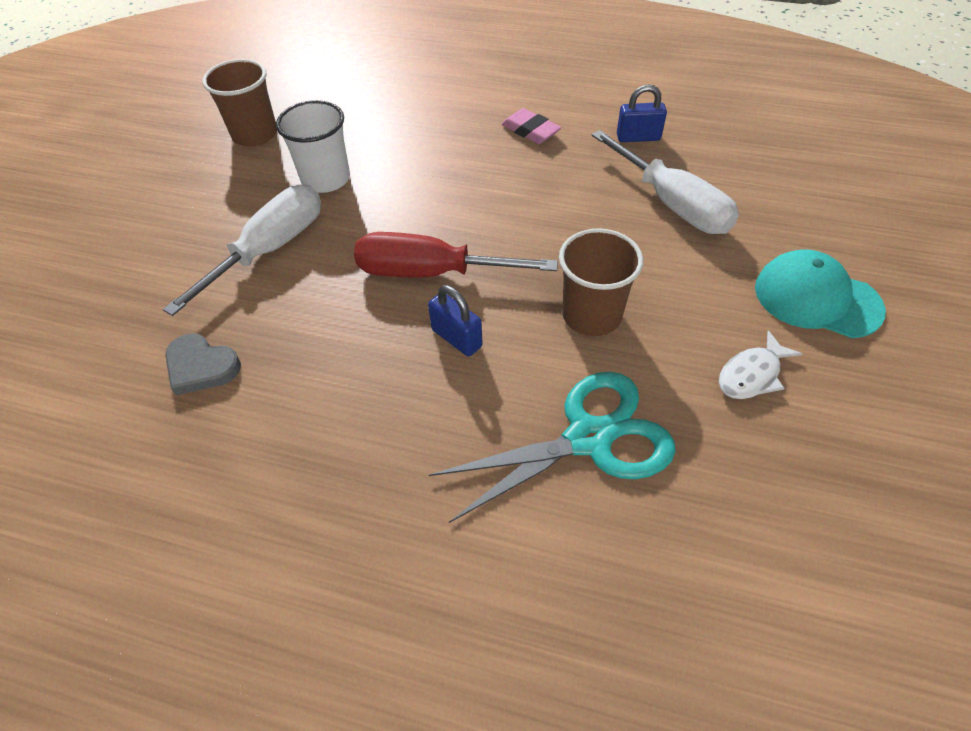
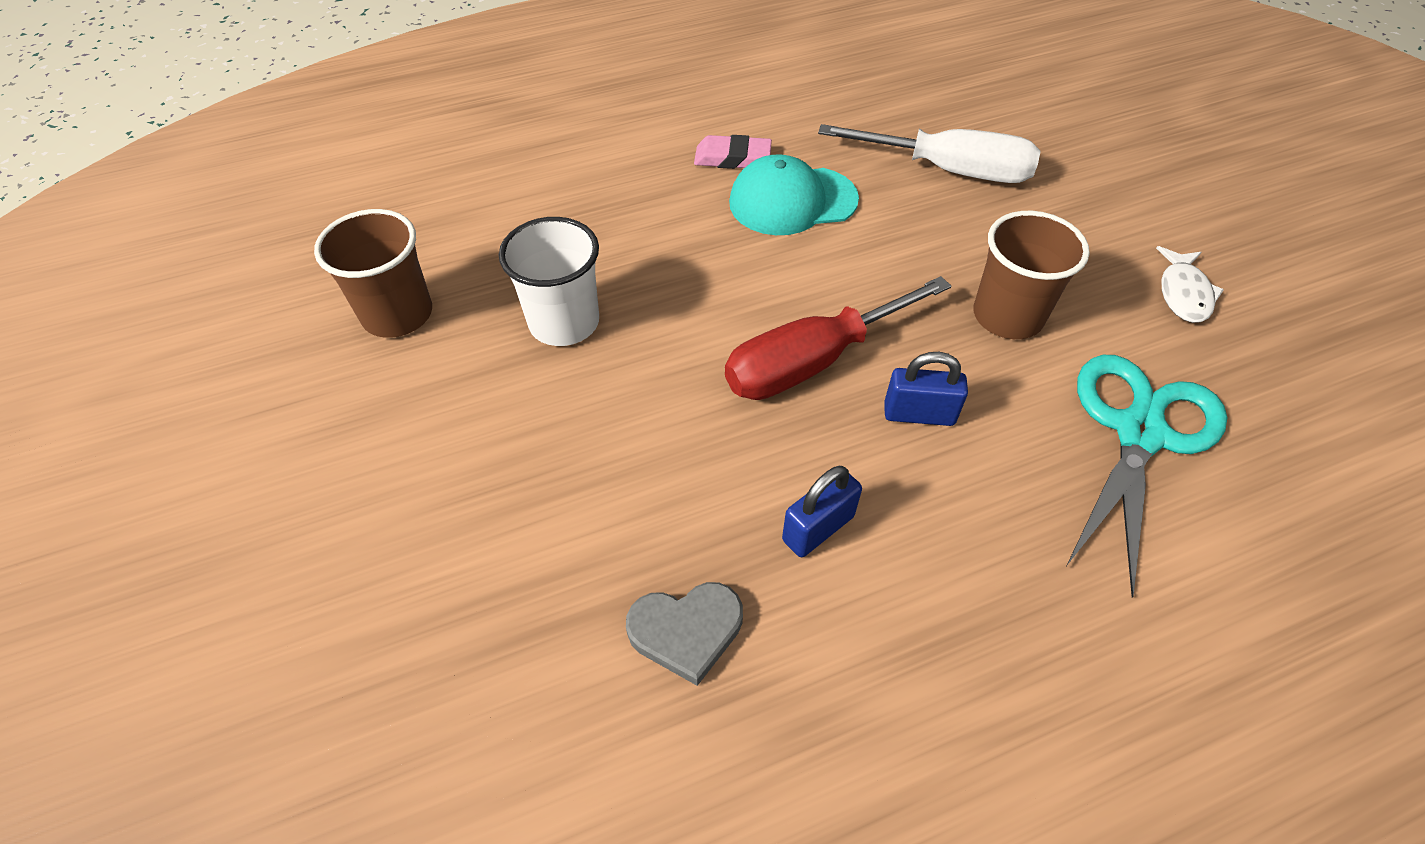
camera: 40 degrees left, 0 degrees up
(270, 250) = (597, 442): white screwdriver -> none
(638, 137) = (844, 118): blue padlock -> blue padlock (818, 528)
(817, 298) = (1151, 199): turquoise cap -> turquoise cap (792, 201)

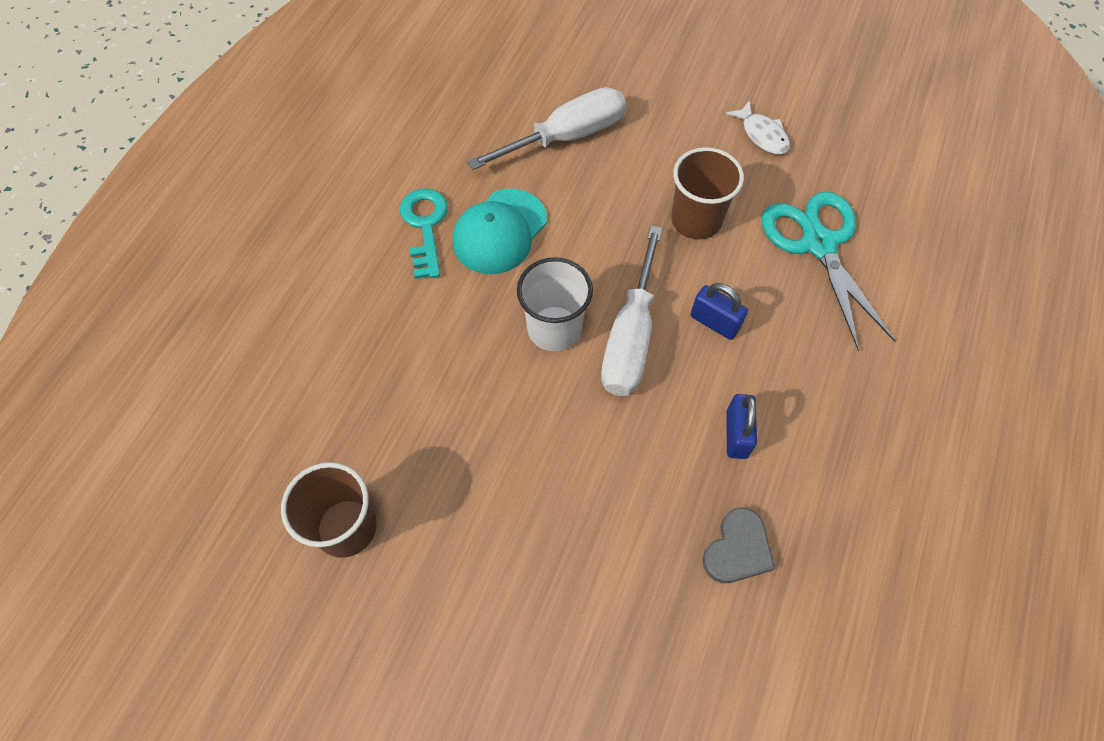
camera: 45 degrees left, 10 degrees up
(564, 322) = (462, 436): white cup -> white cup (554, 328)
(732, 158) = (425, 226): pink eraser -> turquoise key
(813, 361) = (630, 336): red screwdriver -> white screwdriver
(919, 414) = (714, 322): blue padlock -> blue padlock turned 75 degrees clockwise

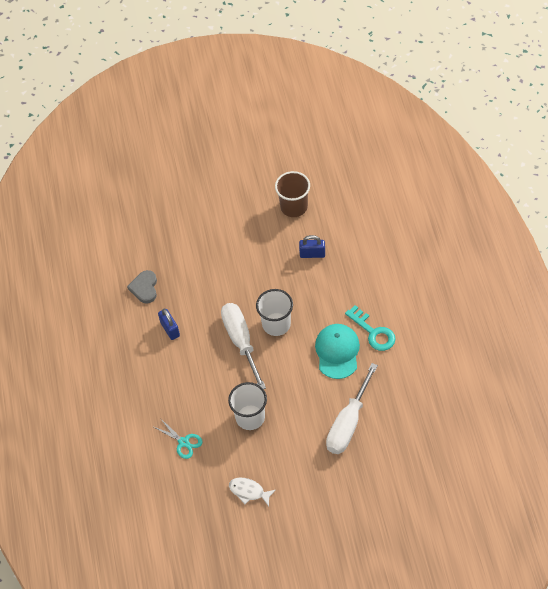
camera: 150 degrees right, 5 degrees down
(696, 220) = (250, 417): brown cup -> white cup
(714, 322) = (208, 371): blue padlock -> blue padlock (312, 254)
(818, 244) = (183, 442): turquoise scissors -> turquoise scissors, size x0.51

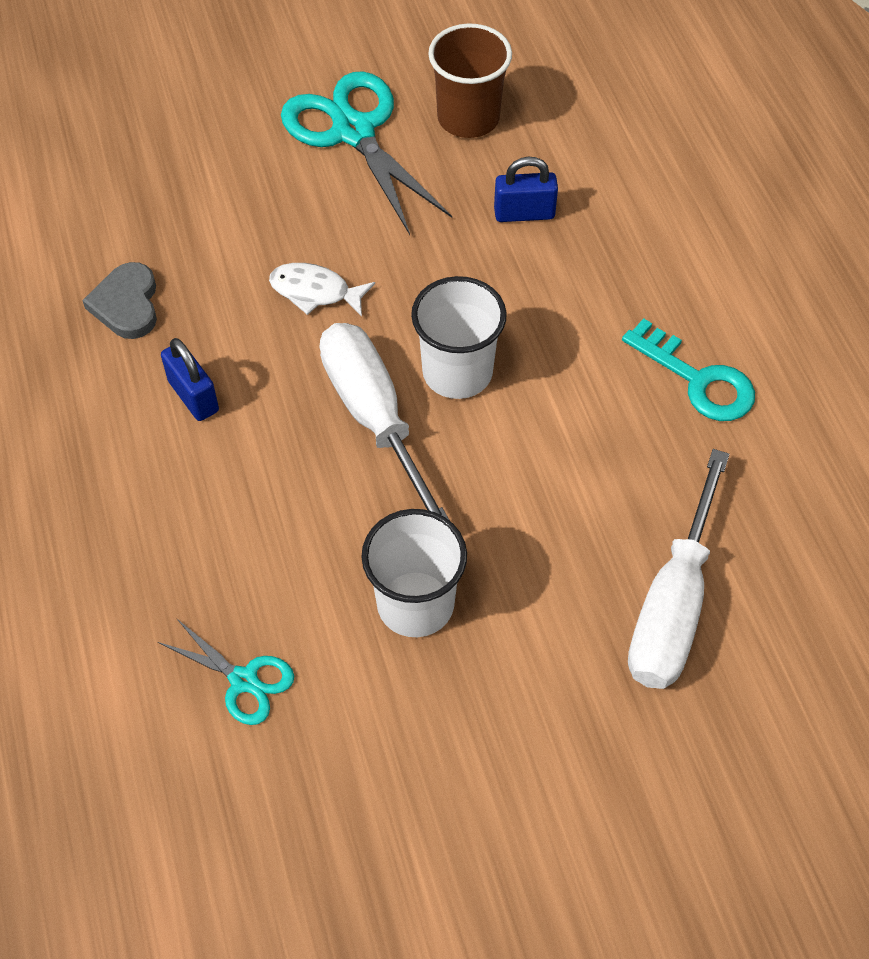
camera: 10 degrees left, 0 degrees up
(243, 211) = (353, 132): none -> turquoise scissors
(249, 491) = (432, 807): white fish -> white fish (315, 292)
(337, 352) = (617, 429): turquoise cap -> none

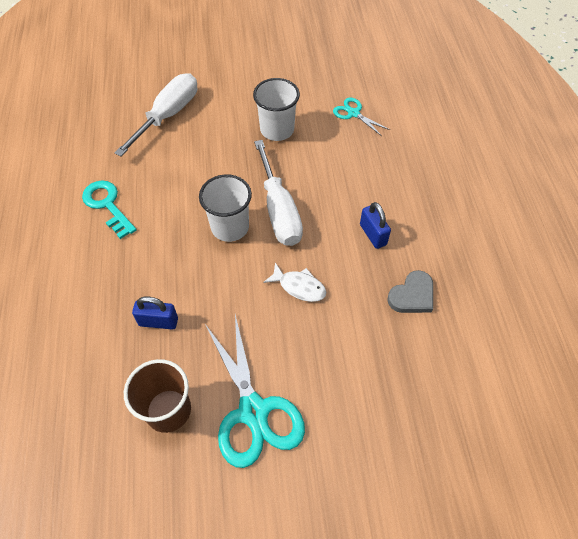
camera: 170 degrees left, 0 degrees up
(127, 304) = (412, 295): grey heart -> grey heart turned 45 degrees clockwise

